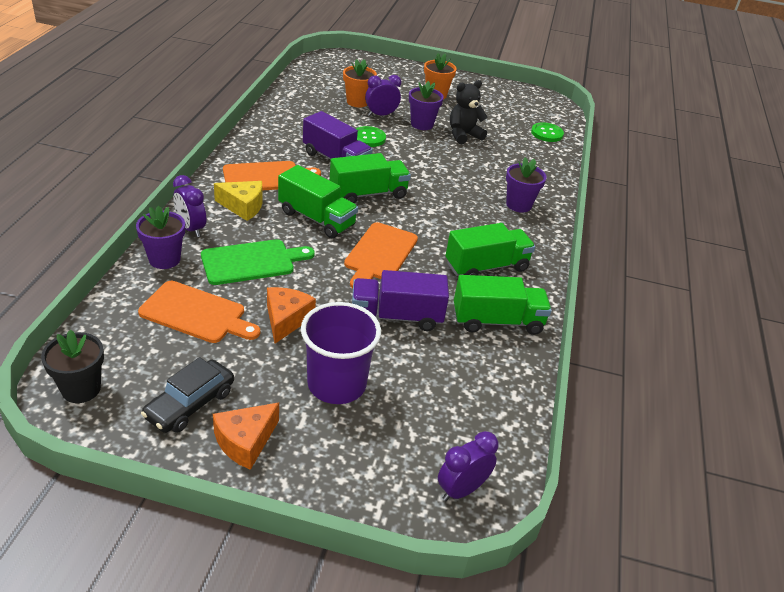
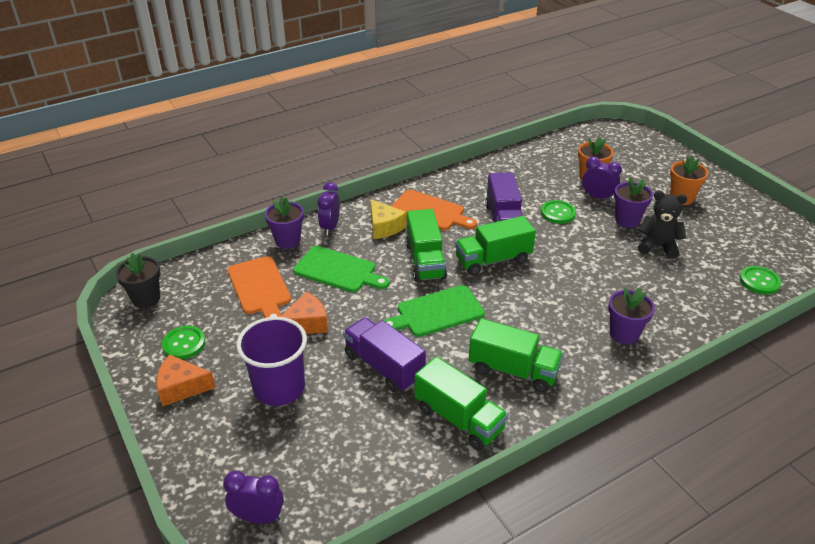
camera: 50 degrees right, 0 degrees up
(190, 404) = (184, 344): black car -> green button
(368, 194) = (493, 260): green truck -> green truck turned 135 degrees clockwise
(379, 254) = (436, 312): orange cutting board -> green cutting board

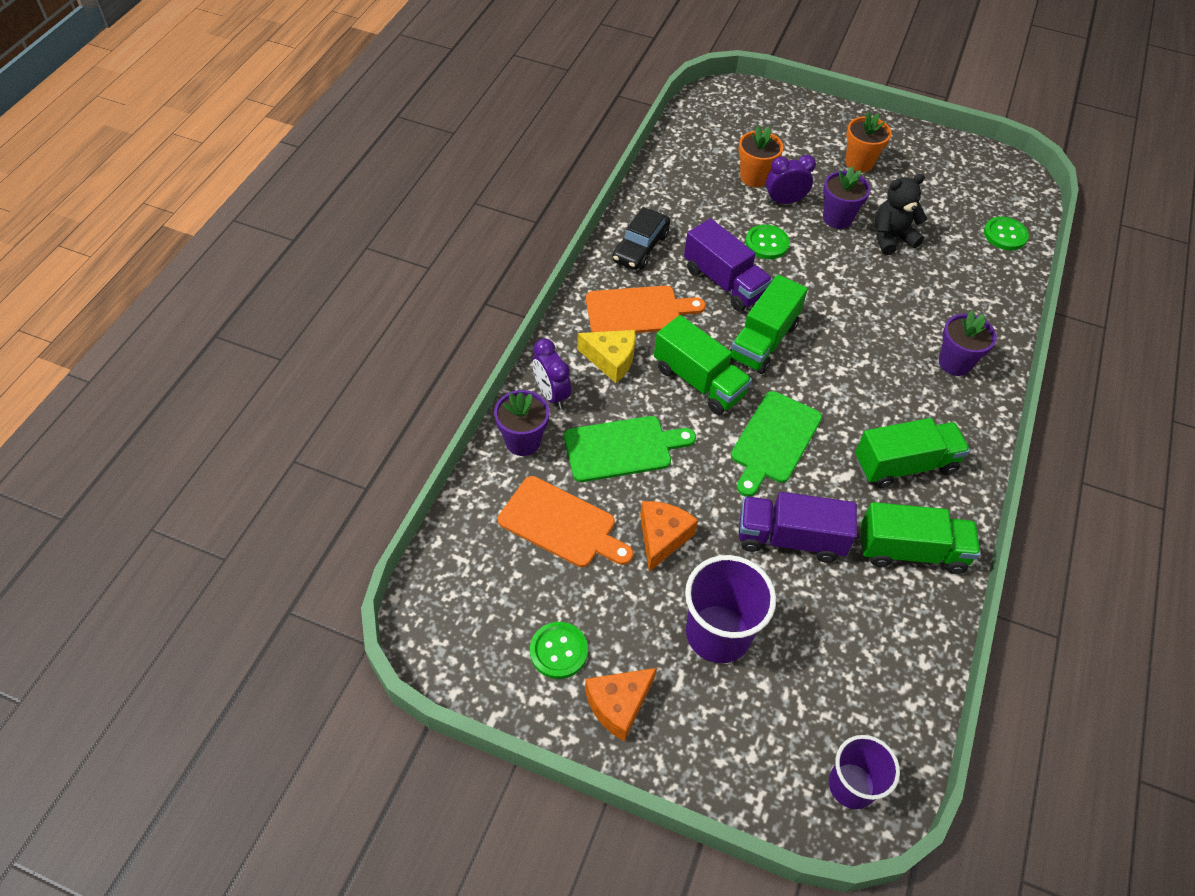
camera: 40 degrees left, 15 degrees up
(146, 299) = (444, 623): black flower pot -> none
(258, 517) = (851, 785): purple clock -> purple cup
(469, 183) = (640, 247): none -> black car

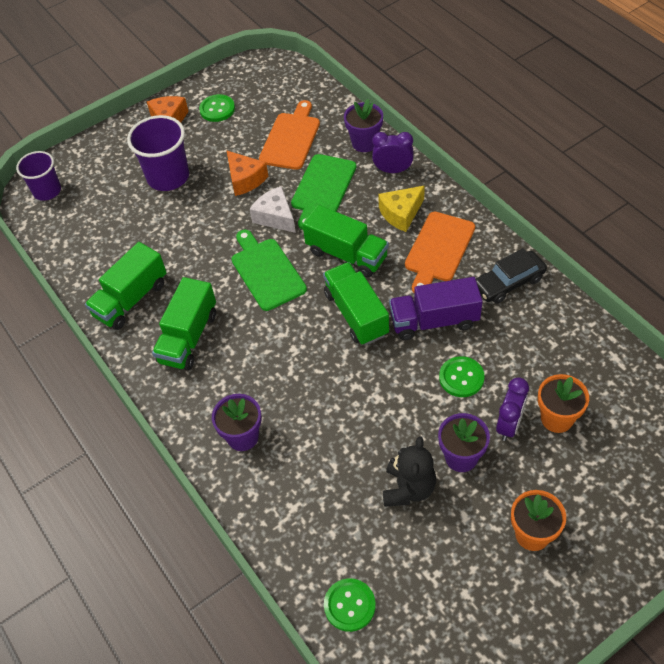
camera: 130 degrees right, 0 degrees up
(561, 524) = (291, 138): orange cutting board -> orange cutting board turned 135 degrees clockwise
(640, 247) = (508, 283): black car -> black car turned 90 degrees counterclockwise
(696, 473) = (275, 217): none -> white cheese
(699, 381) = (347, 254): green truck -> green truck turned 135 degrees counterclockwise
(790, 538) = (193, 240): purple truck -> none

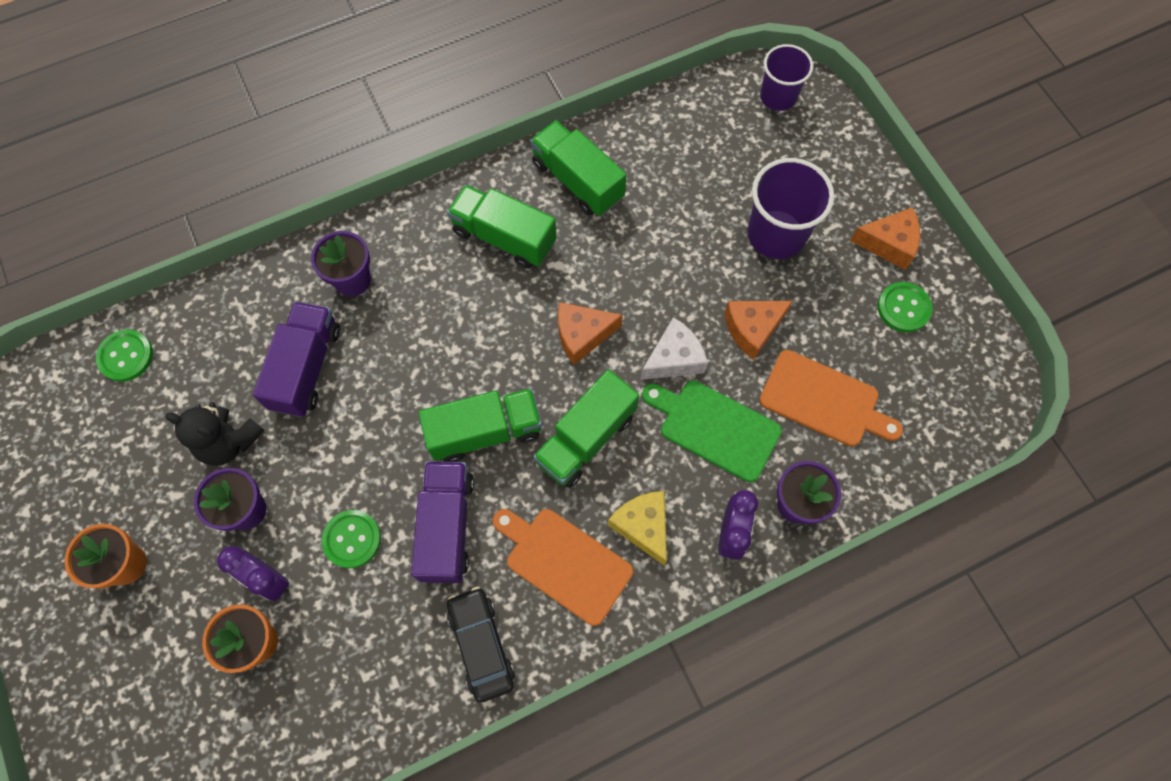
camera: 95 degrees right, 15 degrees up
(266, 271) = (582, 335): green cutting board -> orange cheese
(330, 449) = (306, 368): none -> purple truck

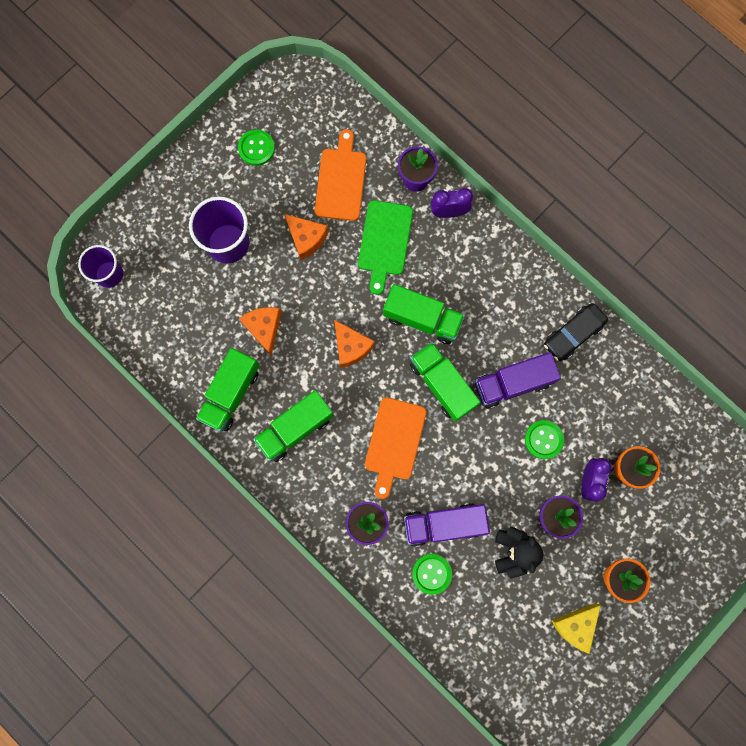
camera: 110 degrees left, 10 degrees up
(126, 356) = (483, 658): green button -> green button (432, 573)
(504, 237) = (295, 428): green truck -> green truck turned 45 degrees clockwise
(564, 562) = (505, 304): orange cutting board -> orange cutting board (394, 442)
(642, 526) = (465, 265): yellow cheese -> yellow cheese (575, 626)
(674, 358) = (346, 282): white cheese -> none
(888, 243) = (210, 168): orange cheese -> orange cheese (264, 328)

